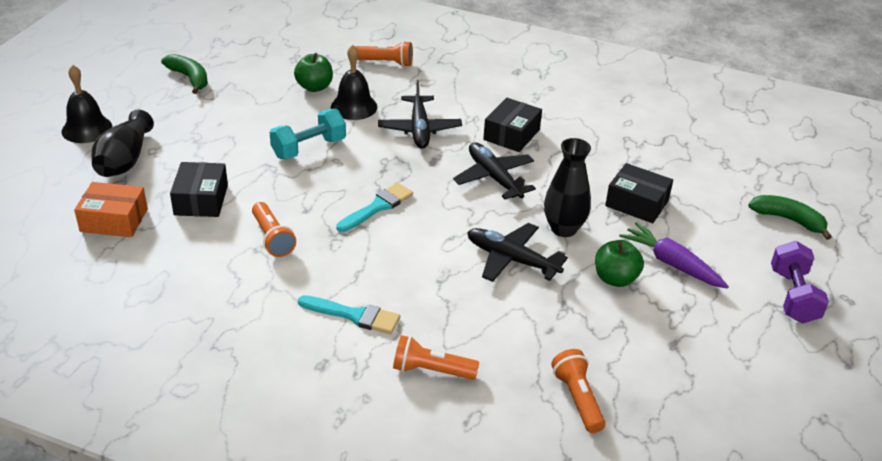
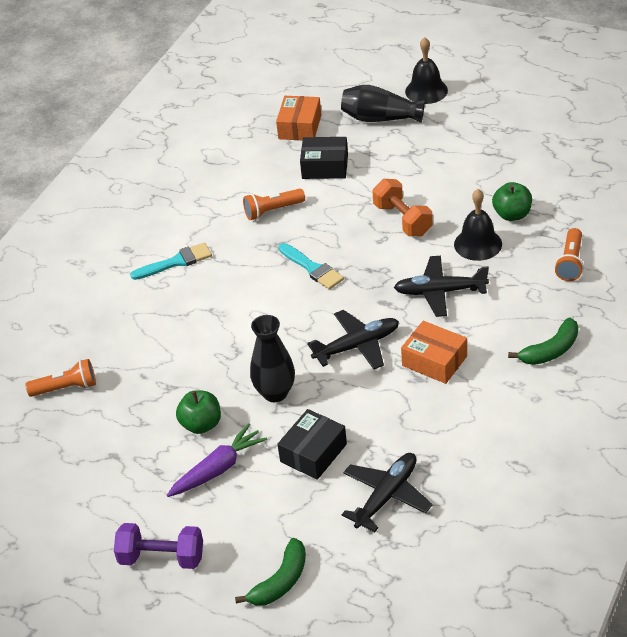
camera: 100 degrees right, 5 degrees up
(189, 78) = (517, 133): green banana -> green banana (551, 350)
(309, 148) = (402, 220): turquoise dumbbell -> orange dumbbell
(354, 315) = (176, 262): turquoise brush -> turquoise brush turned 135 degrees counterclockwise
(431, 370) = (110, 306): orange flashlight -> none
(511, 135) = (434, 361): black box -> orange box
(511, 259) = (234, 355): black plane -> black plane (387, 496)

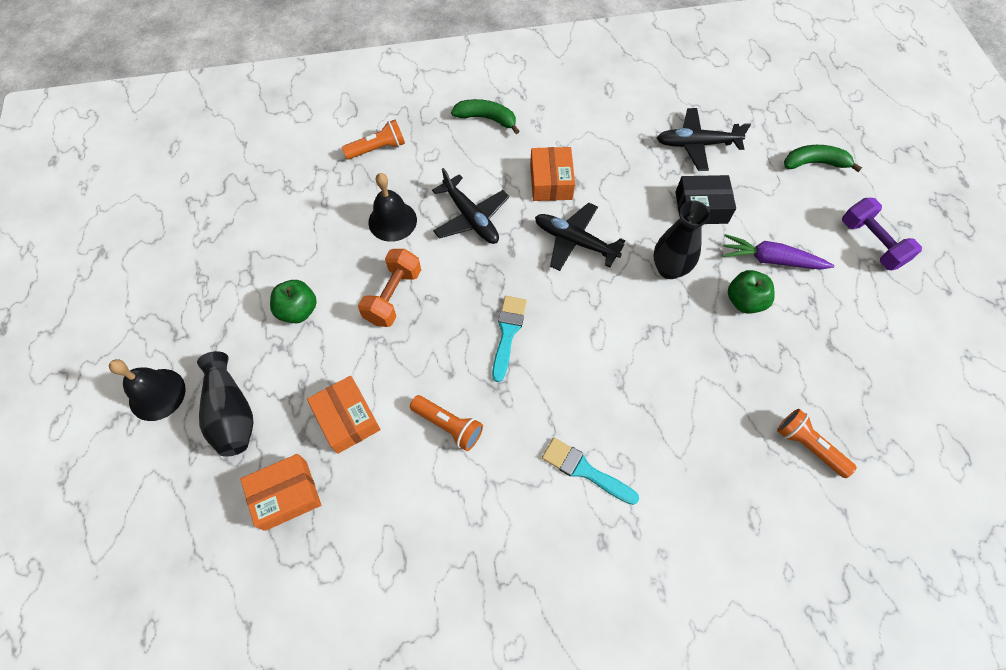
camera: 130 degrees left, 20 degrees up
(325, 167) = (347, 419): black box -> orange box
(512, 214) = (337, 215): green apple -> green apple (298, 310)

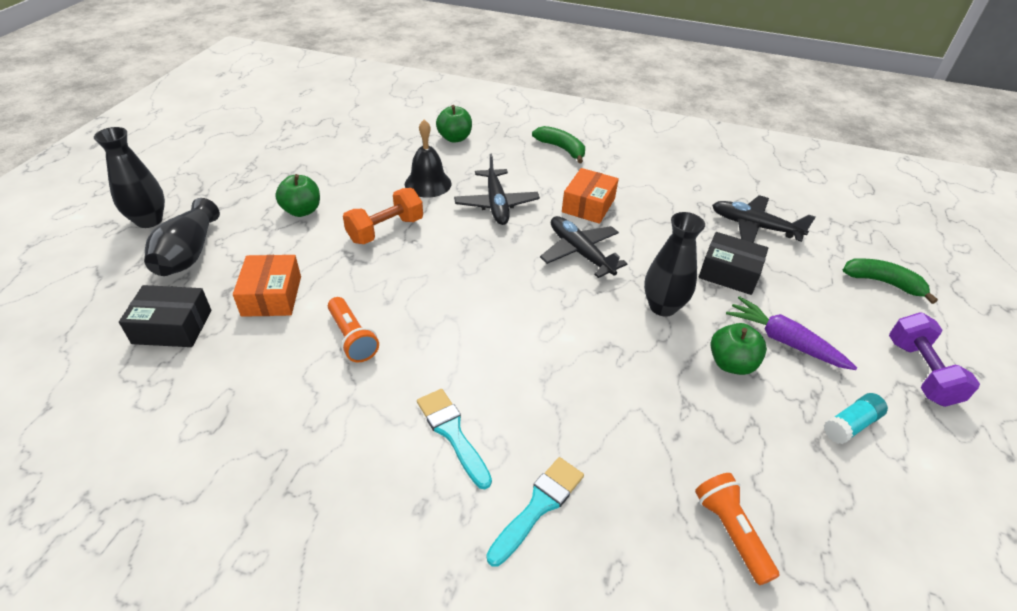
camera: 25 degrees right, 20 degrees down
(157, 394) = (149, 220): black bell -> black vase
(286, 495) = (172, 327): orange box -> black box
(377, 148) = (454, 138): orange flashlight -> green apple
(507, 333) = (464, 293): turquoise brush -> turquoise brush (538, 506)
(845, 316) = (850, 425): none -> turquoise glue stick

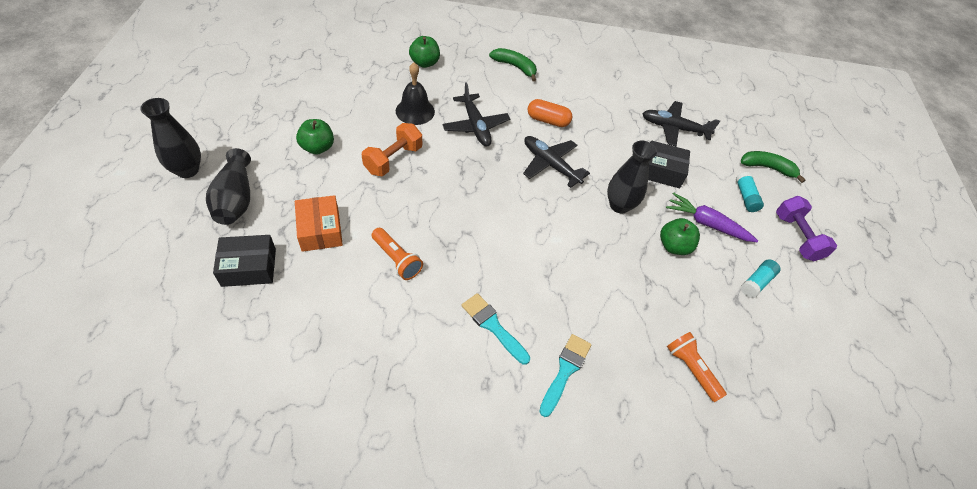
camera: 15 degrees left, 10 degrees up
(588, 205) = (548, 120): orange box -> orange capsule
(846, 314) = (745, 197): none -> turquoise glue stick

